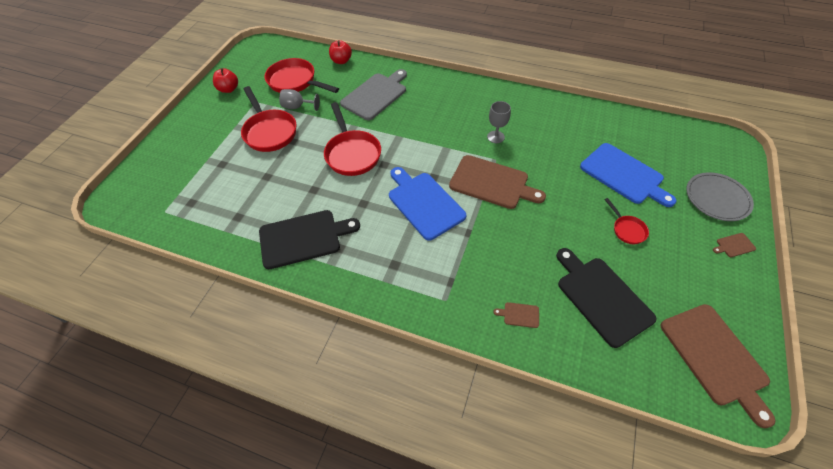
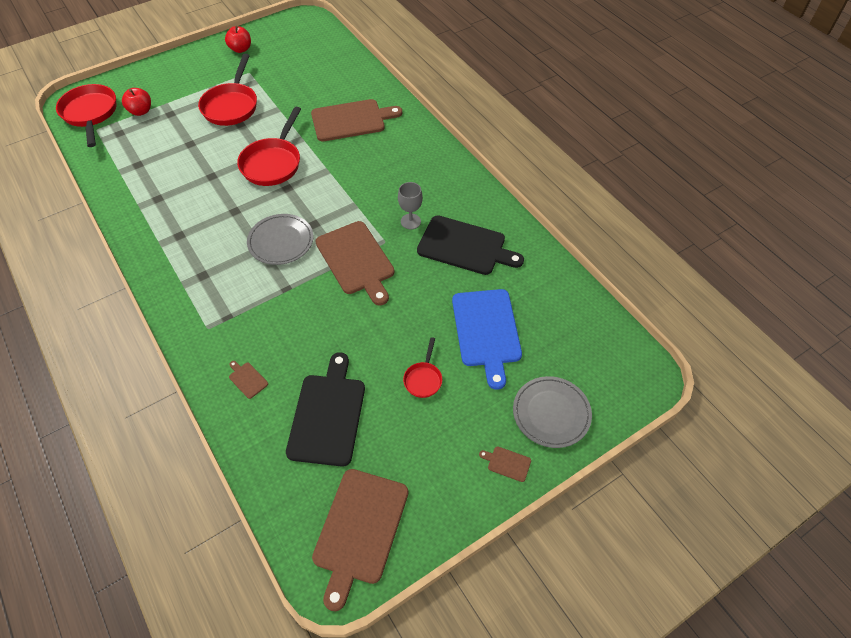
camera: 35 degrees right, 0 degrees up
(295, 82) = (299, 70): red pan -> red pan (90, 114)
(297, 107) = (276, 95): grey goblet -> none
(303, 238) = (163, 211): black cutting board -> black cutting board (465, 246)
(341, 61) = (359, 70): red apple -> red apple (141, 111)
(376, 95) = (351, 120): grey cutting board -> brown cutting board
(424, 203) = (281, 241): blue cutting board -> grey plate

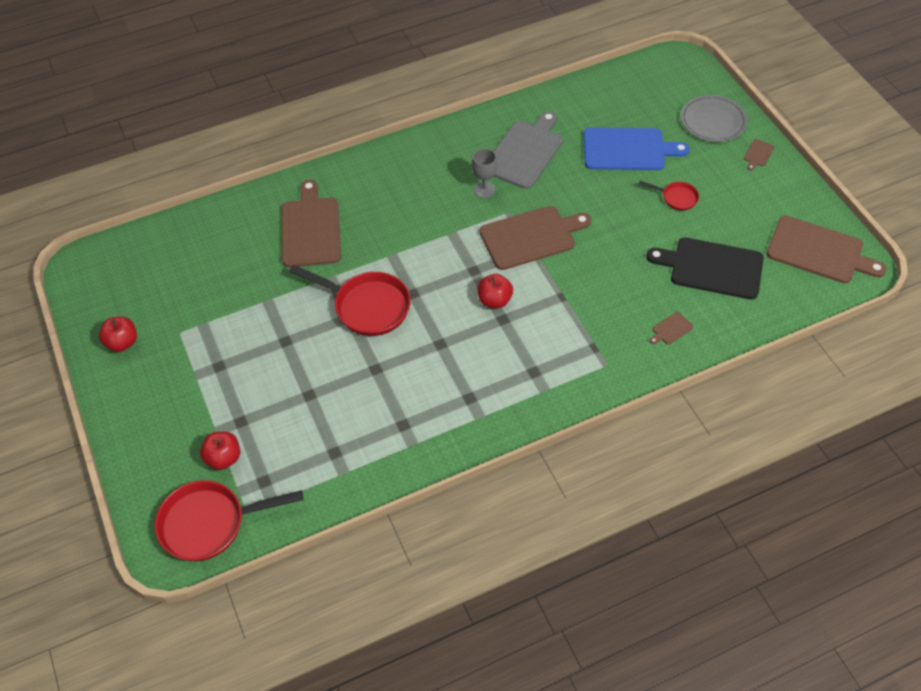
camera: 80 degrees left, 0 degrees up
(231, 106) = (245, 351): red pan -> none
(281, 241) = (494, 300): grey plate -> red apple
(465, 246) = (525, 152): black cutting board -> grey cutting board

